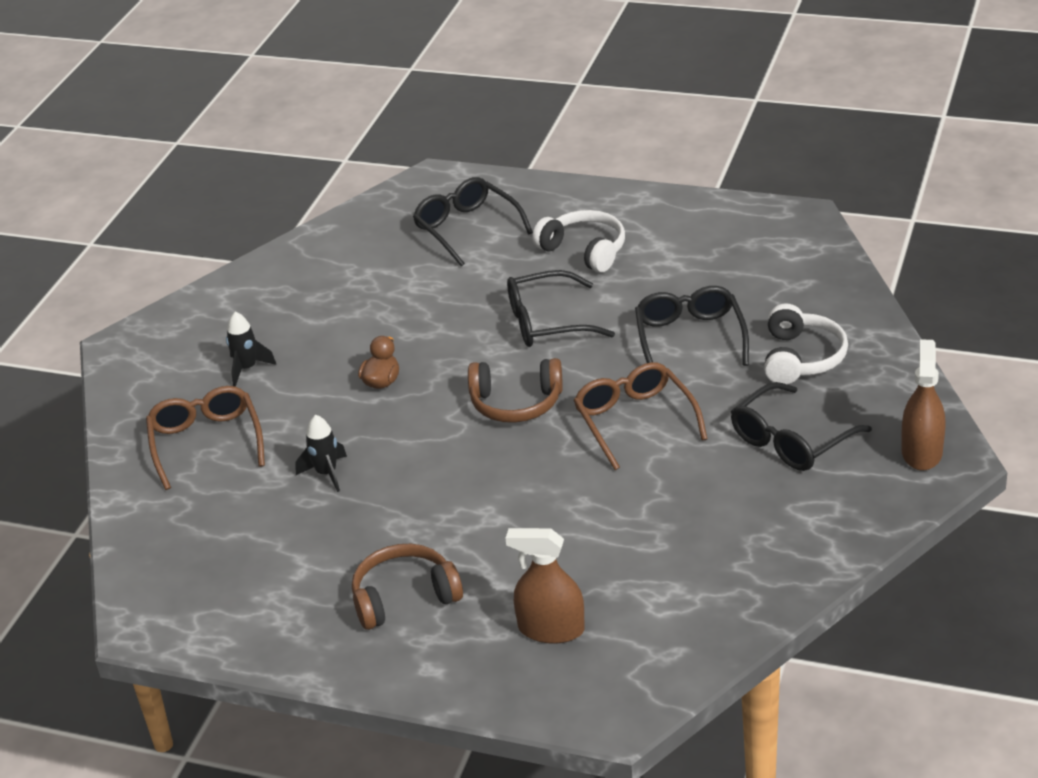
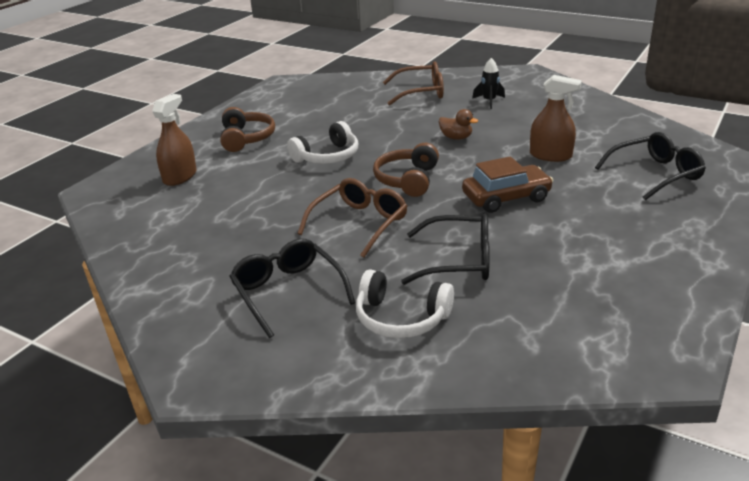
camera: 100 degrees right, 5 degrees down
(326, 473) = (371, 121): black rocket -> none
(546, 322) = (506, 198): black glasses -> brown car
(584, 250) = (614, 223): white headphones -> white headphones (327, 157)
(634, 420) = (360, 223): brown glasses -> brown glasses turned 45 degrees counterclockwise
(921, 452) = (220, 365): brown spray bottle -> brown spray bottle (550, 155)

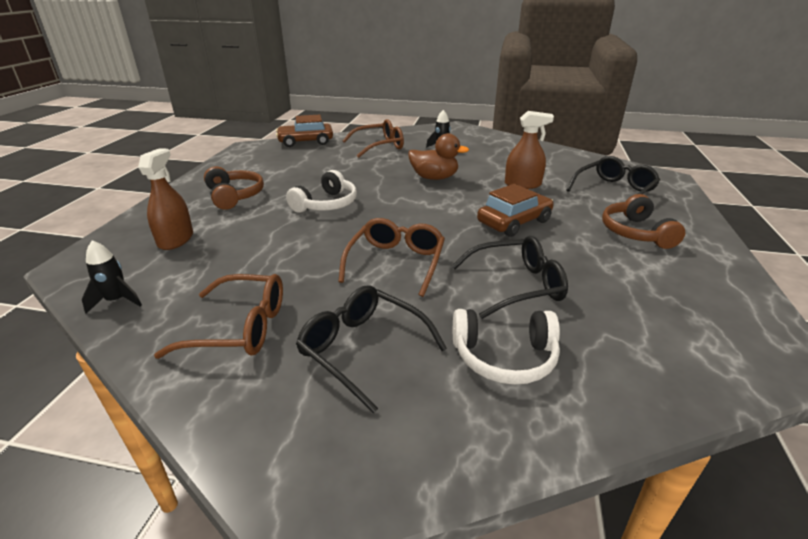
camera: 20 degrees left, 0 degrees up
(118, 224) = (117, 301): none -> black rocket
(202, 260) = (241, 328): none -> brown glasses
(344, 80) = (306, 142): none -> brown car
(407, 180) = (415, 217): brown headphones -> brown headphones (635, 233)
(456, 138) = (434, 178): brown duck -> brown duck, size x1.59

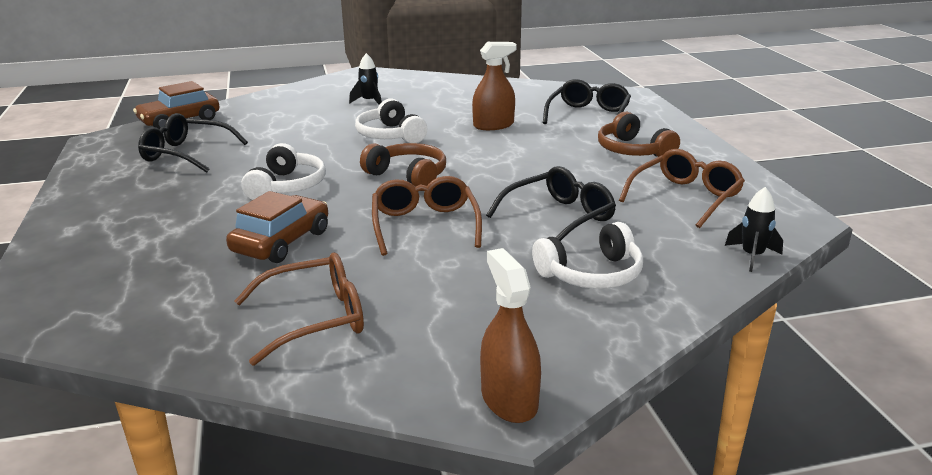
camera: 25 degrees left, 5 degrees down
(117, 301) = (132, 334): black rocket -> black rocket (752, 256)
(175, 239) = (130, 261): brown spray bottle -> brown spray bottle (509, 399)
(234, 196) = (153, 200): brown headphones -> brown headphones (408, 176)
(361, 348) = (459, 302): black glasses -> black glasses (185, 154)
(380, 146) = (288, 110): brown glasses -> brown glasses (686, 197)
(434, 178) = (390, 135): brown duck -> white headphones
(514, 222) = (513, 163): brown car -> brown car (281, 242)

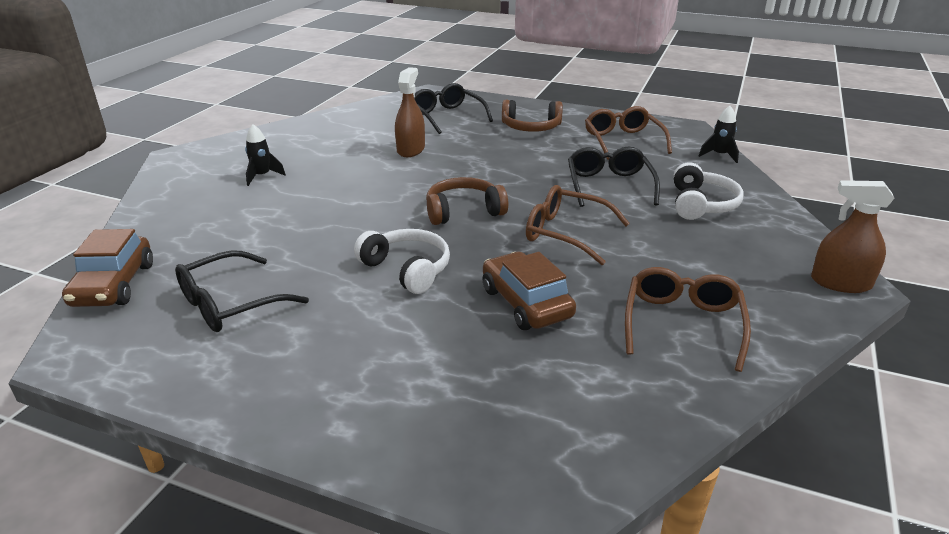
camera: 55 degrees left, 5 degrees up
(390, 135) = (362, 192): white headphones -> none

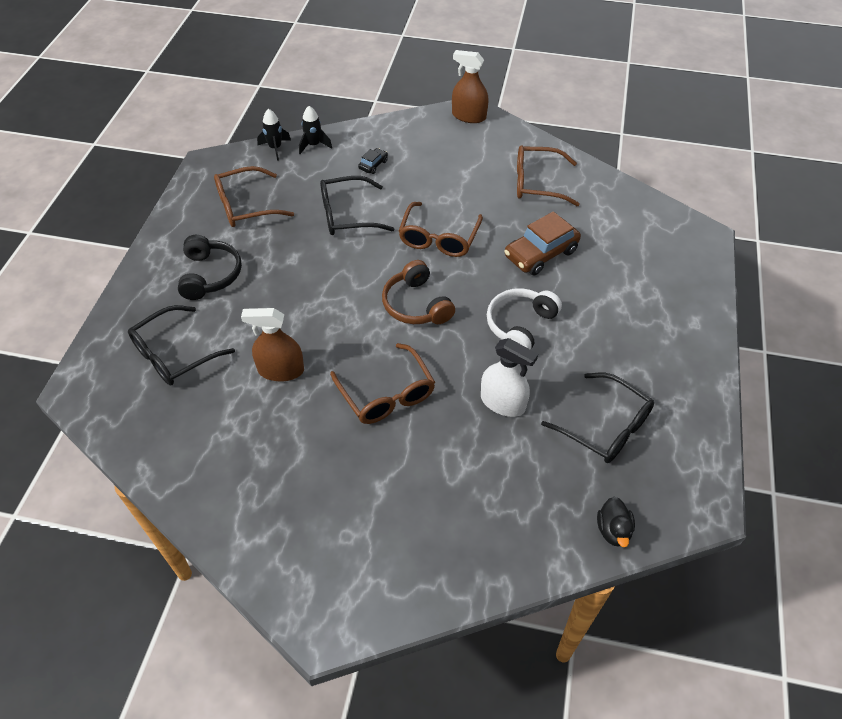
camera: 100 degrees left, 20 degrees up
(114, 285) = (613, 530): brown car -> black duck
(262, 176) = (370, 495): black rocket -> black rocket (314, 145)
(308, 244) = (502, 402): none -> white spray bottle
(357, 189) = (387, 395): none -> brown glasses
(531, 127) = (210, 275): brown headphones -> black headphones
(701, 204) = (373, 165): white headphones -> black car
(840, 283) = (469, 116): brown spray bottle -> brown spray bottle turned 105 degrees clockwise

